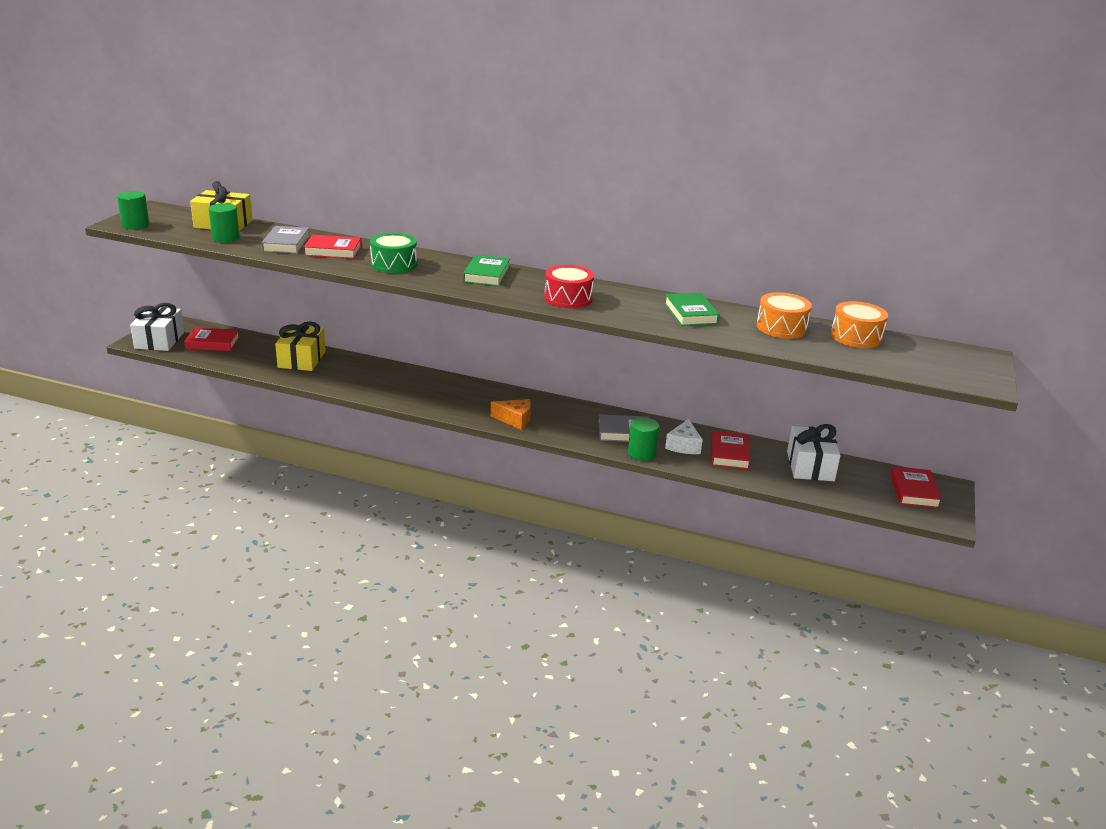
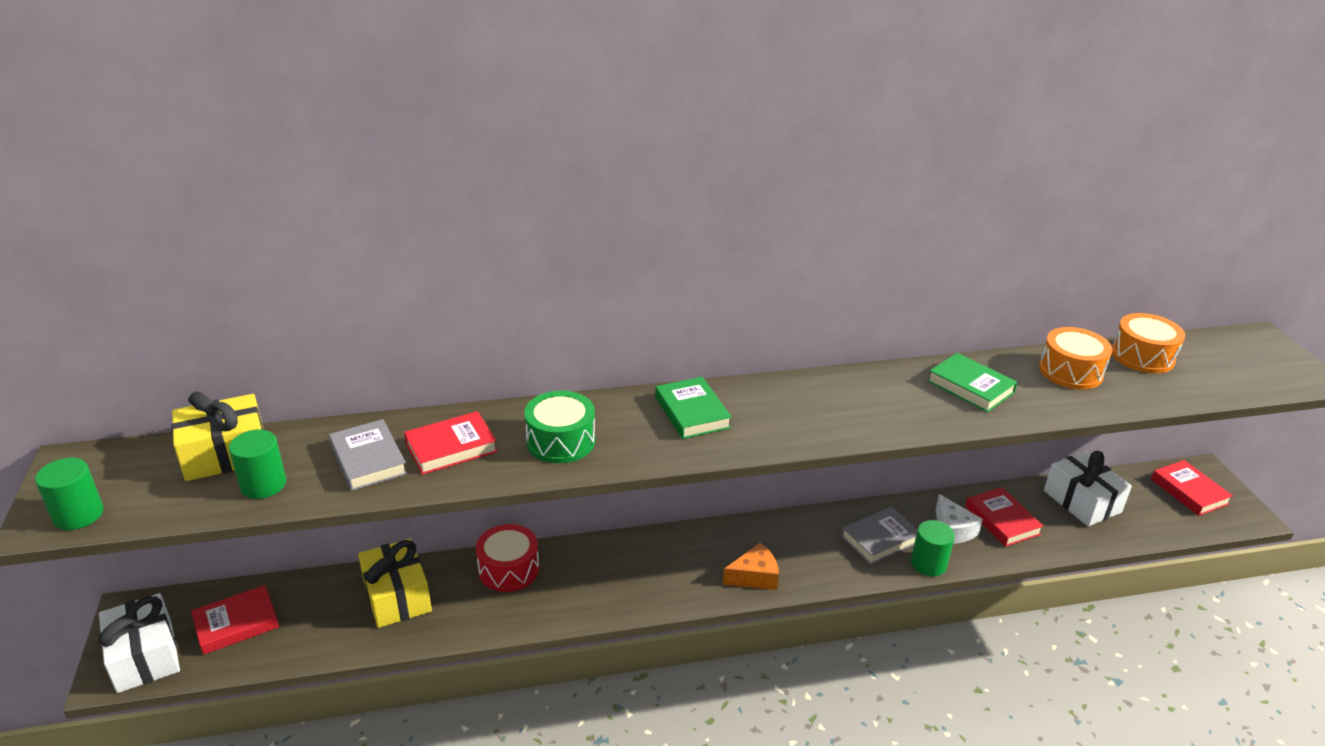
camera: 30 degrees left, 5 degrees up
(568, 298) = (827, 416): red drum -> red drum (509, 569)

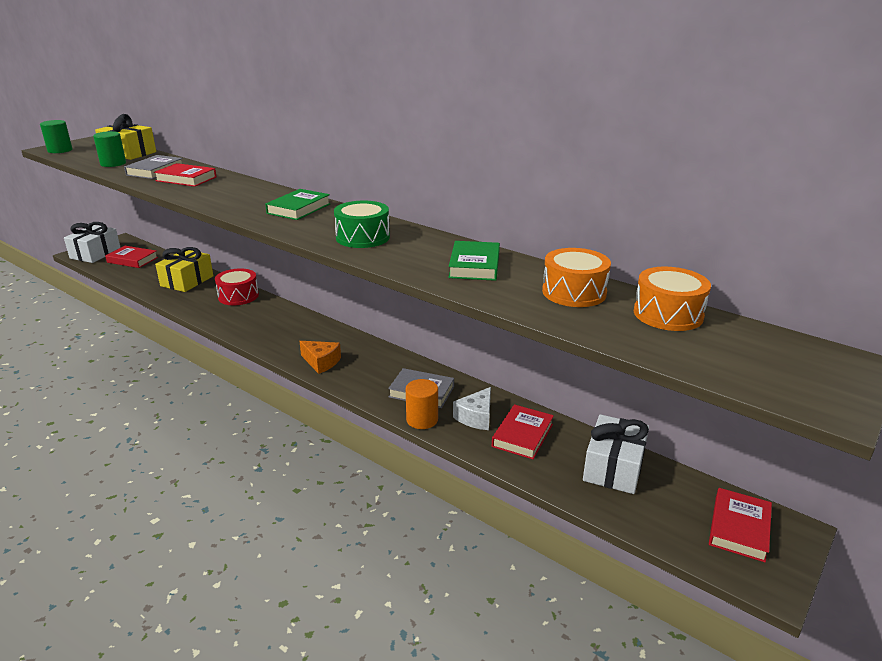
camera: 50 degrees right, 5 degrees down
(560, 441) = (223, 193): green drum -> green drum (362, 237)
(928, 564) = (422, 419): green cylinder -> orange cylinder

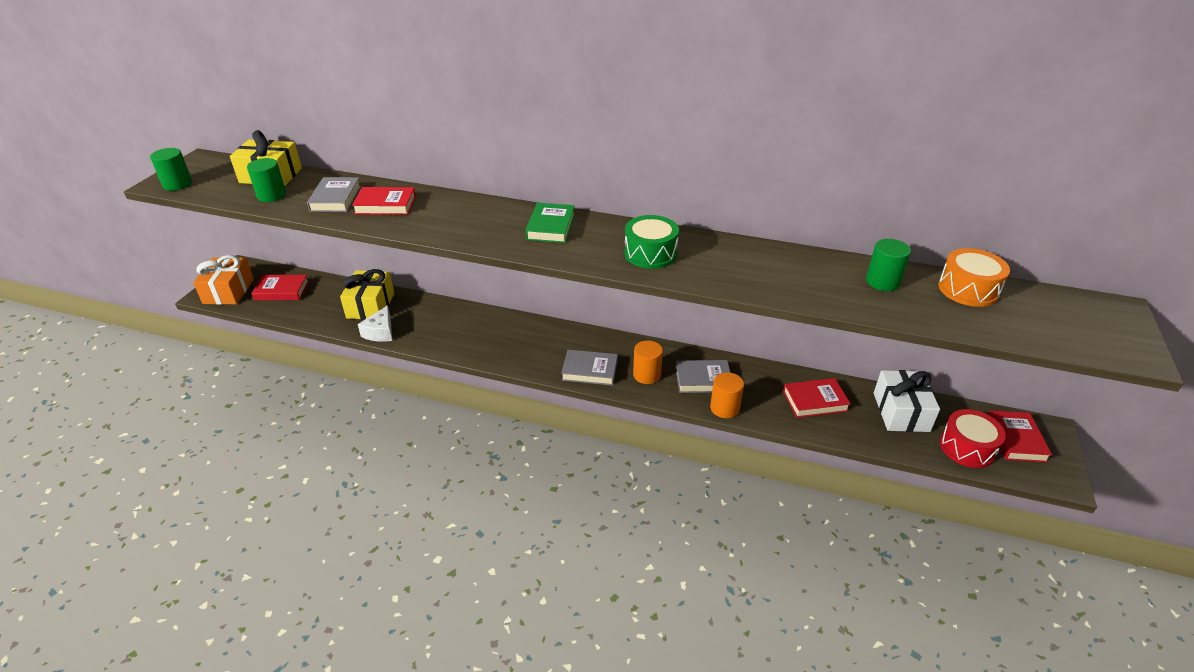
camera: 20 degrees left, 10 degrees up
(95, 254) = (228, 291): white gift -> orange gift
(238, 296) = (443, 313): red drum -> red drum (967, 447)
(321, 362) = (590, 371): orange cheese -> grey book
(370, 376) = (647, 375): none -> orange cylinder
(474, 265) = (779, 268): green book -> none
(476, 417) = (766, 393): white cheese -> white cheese (380, 332)
(522, 435) = (815, 401): red book -> red book turned 75 degrees clockwise
(574, 292) = (882, 282): orange drum -> green cylinder

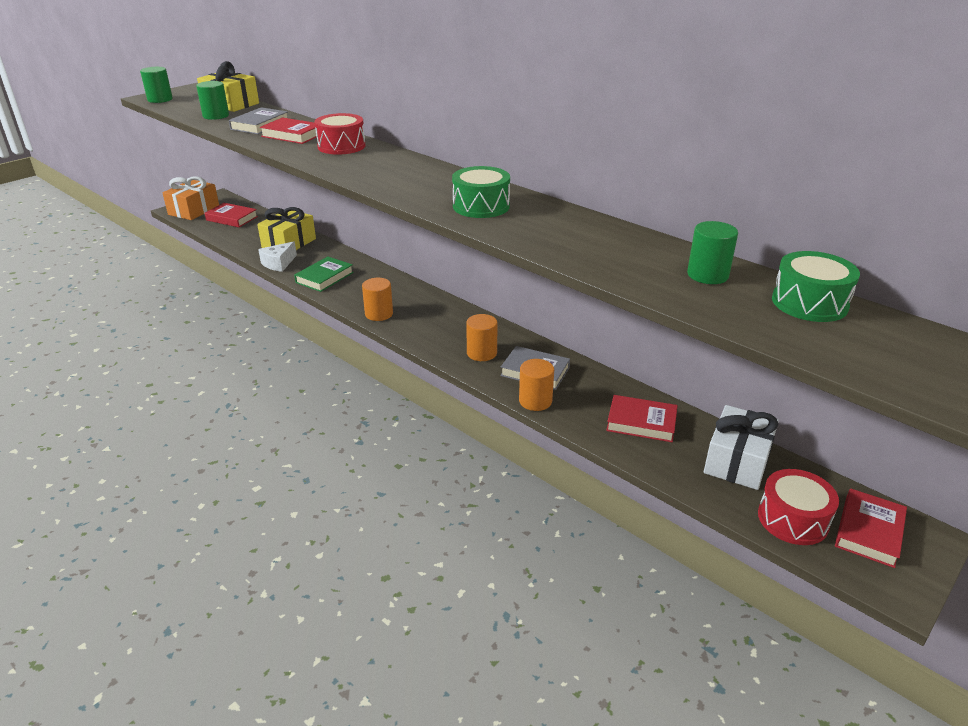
camera: 25 degrees right, 5 degrees down
(451, 209) = (341, 146): none -> red drum
(526, 361) = (379, 314): none -> orange cylinder
(551, 227) = (412, 172): green book -> green book (324, 277)
(590, 371) = (430, 336): grey book -> none
(968, 289) = (809, 303): orange drum -> green drum

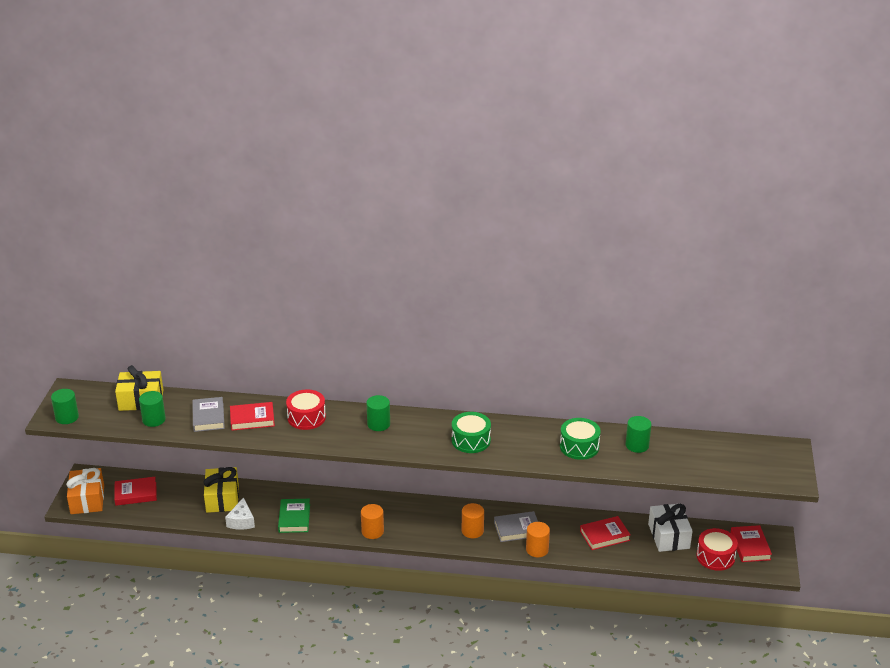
camera: 35 degrees left, 0 degrees up
(402, 168) = (378, 424): none -> green cylinder
(809, 303) = (694, 445): green drum -> green drum (579, 447)

